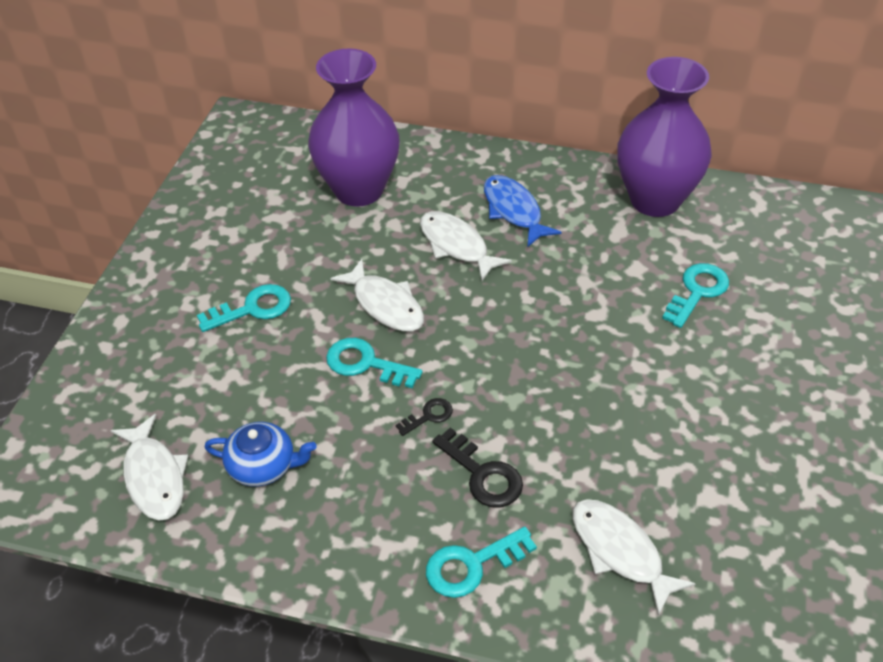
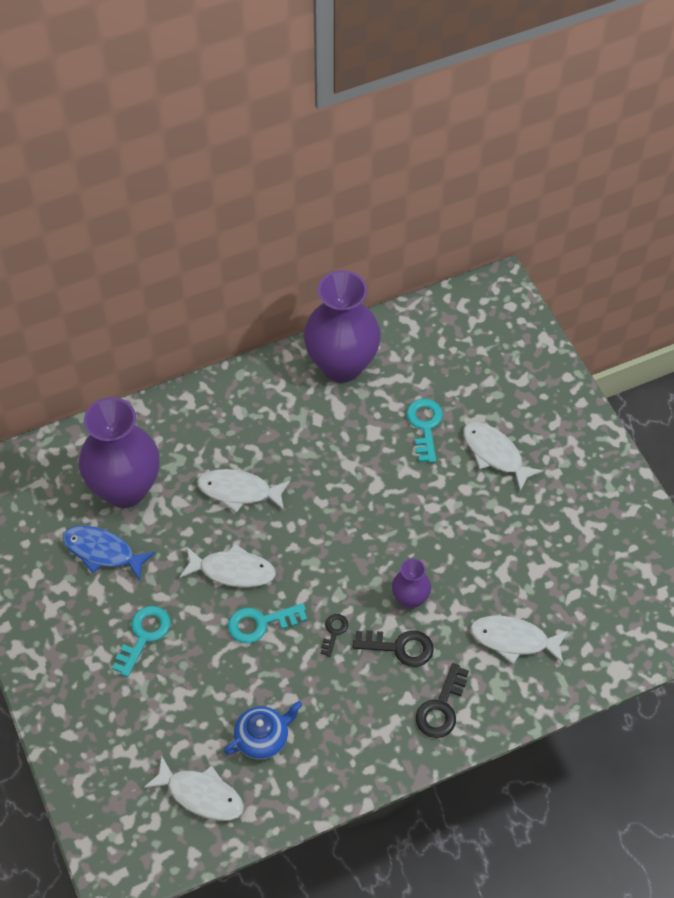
camera: 40 degrees left, 10 degrees up
(472, 565) = (441, 707): turquoise key -> black key
(514, 211) = (253, 436): blue fish -> blue fish (103, 552)
(537, 436) = (410, 599): none -> purple vase
(756, 358) = (495, 454): none -> white fish

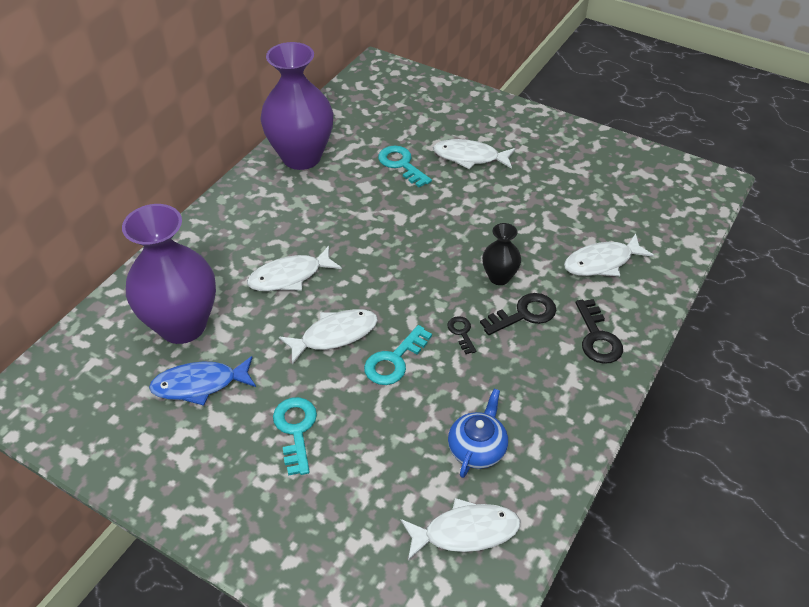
camera: 35 degrees left, 10 degrees down
(410, 599) = (499, 277): purple vase -> black vase

